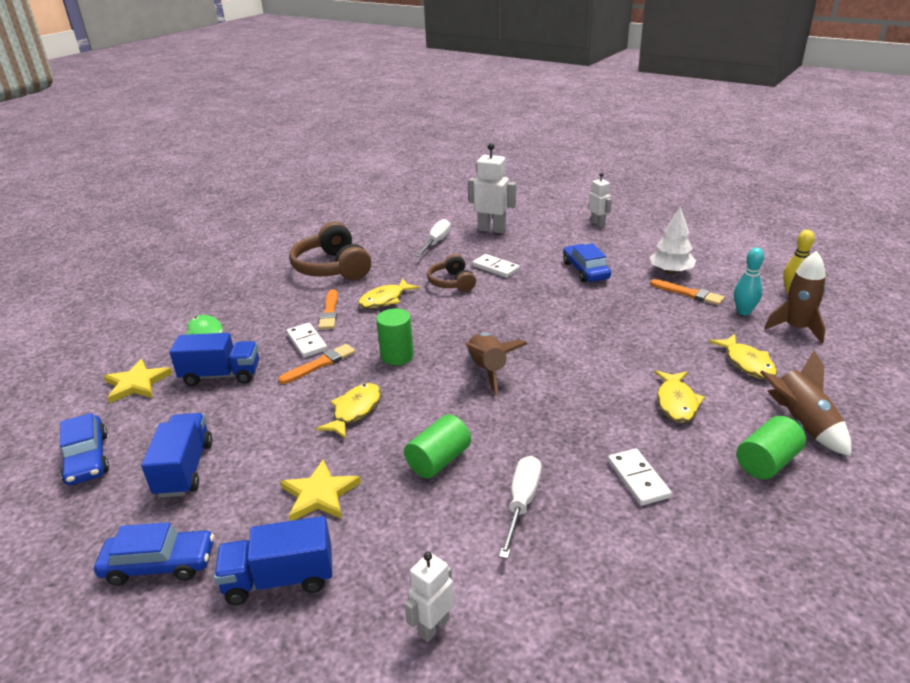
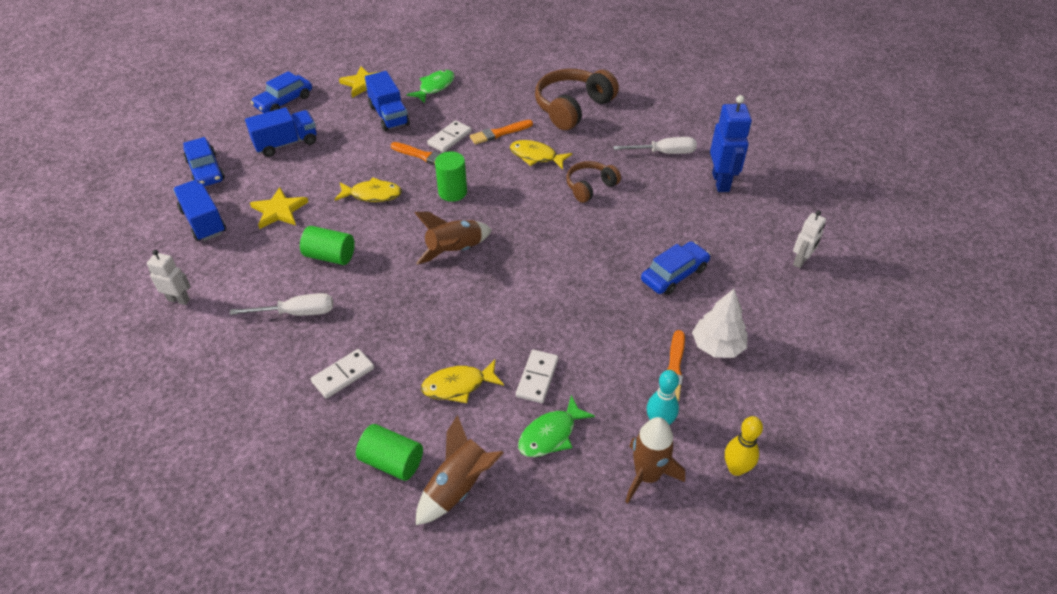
camera: 65 degrees right, 15 degrees up
(492, 229) = (721, 182): white robot -> blue robot
(495, 268) = (637, 207): white domino -> white domino (537, 378)
(747, 363) = (550, 434): yellow fish -> green fish

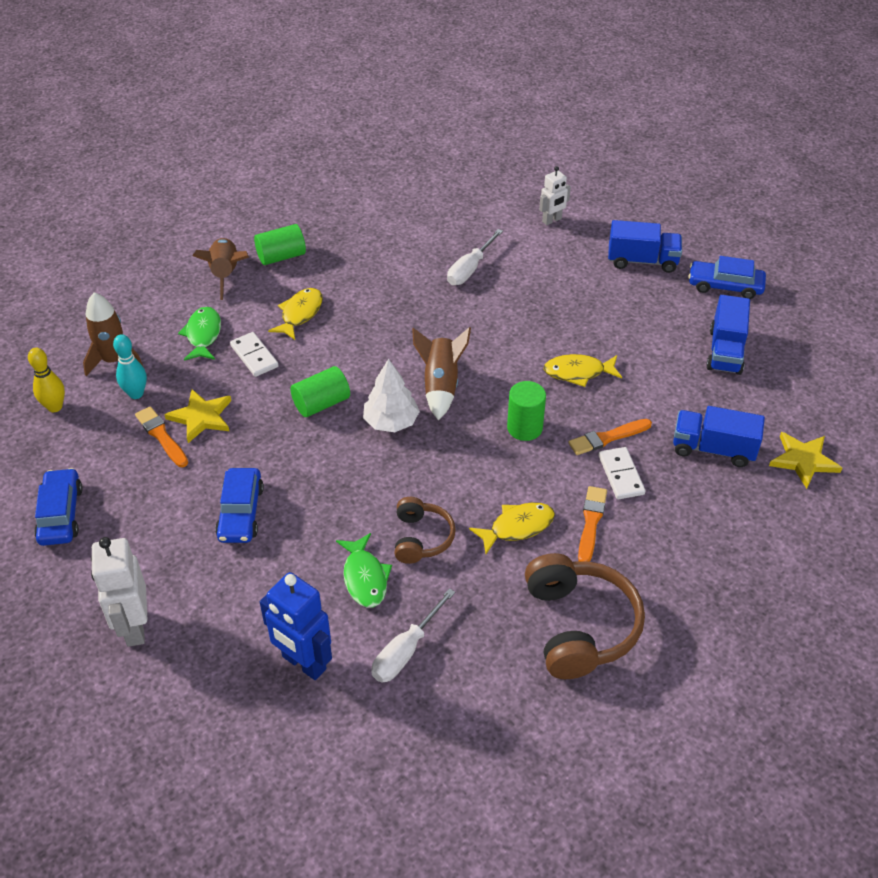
camera: 130 degrees right, 0 degrees up
(279, 210) = (614, 307): yellow star -> yellow star (201, 417)
(284, 101) = (816, 381): blue car -> blue car (61, 514)
(330, 256) = (518, 311): green cylinder -> green cylinder (321, 403)
(343, 375) = (379, 266): white domino -> none
(372, 195) = (578, 372): yellow fish -> yellow fish turned 45 degrees clockwise
(435, 87) = (743, 519): green fish -> green fish (365, 578)
(717, 346) = (143, 479): white tree -> white tree (391, 422)
(801, 261) = (134, 627): white robot -> white robot, size x1.66

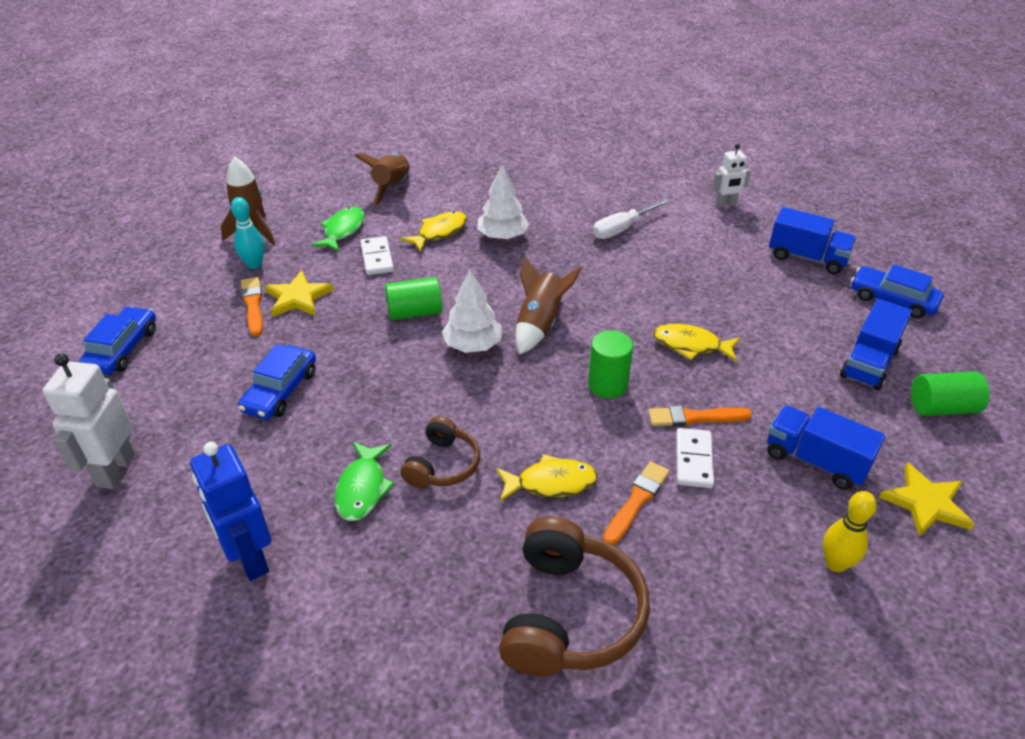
camera: 20 degrees right, 5 degrees down
(55, 407) = (180, 259): yellow bowling pin -> yellow bowling pin (835, 564)
(281, 256) = (450, 183): green cylinder -> green cylinder (942, 408)
(363, 304) = (502, 236): none -> white tree
(406, 651) = (361, 580): white screwdriver -> none

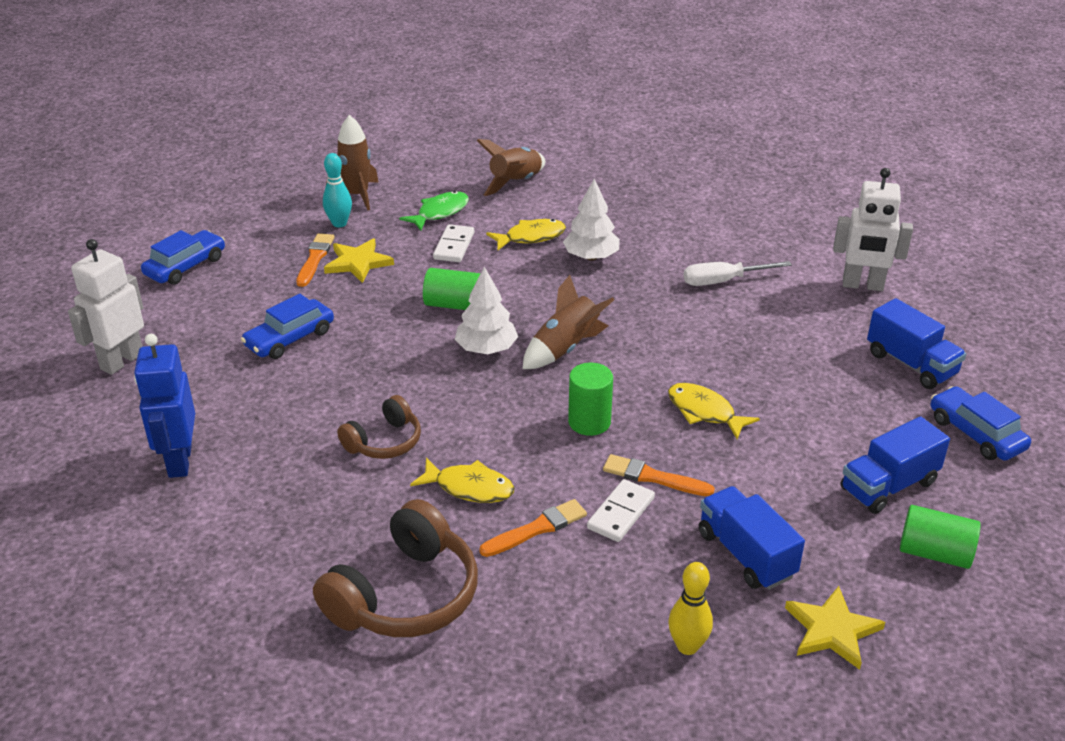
camera: 25 degrees right, 5 degrees down
(362, 488) = (303, 438): green fish -> none
(726, 204) = (862, 285): white robot -> white robot, size x1.66

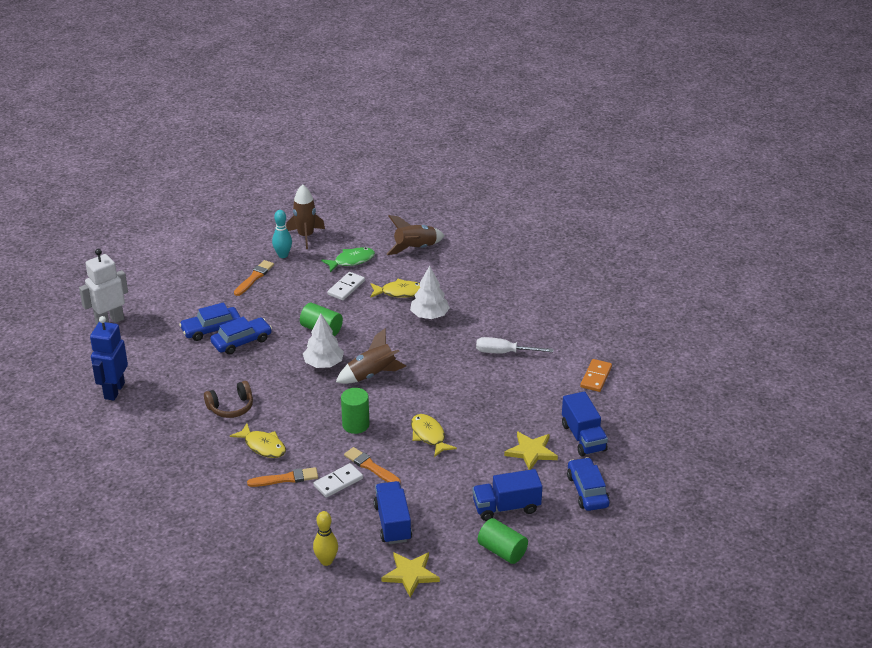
camera: 20 degrees right, 0 degrees up
(186, 266) = (174, 265): blue car -> blue car (241, 341)
(358, 263) = (279, 286): yellow star -> yellow star (531, 452)
(404, 595) = (195, 495): brown headphones -> none
(862, 285) = (596, 377): white robot -> orange domino

